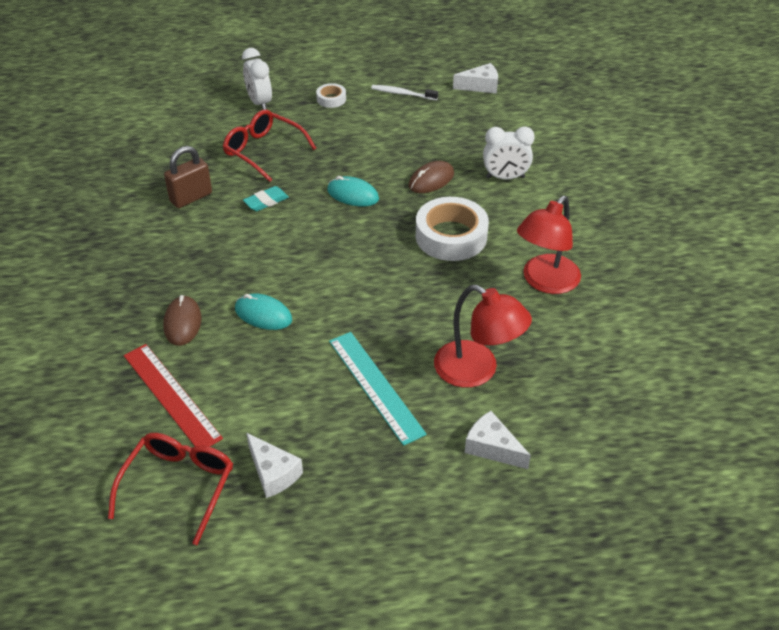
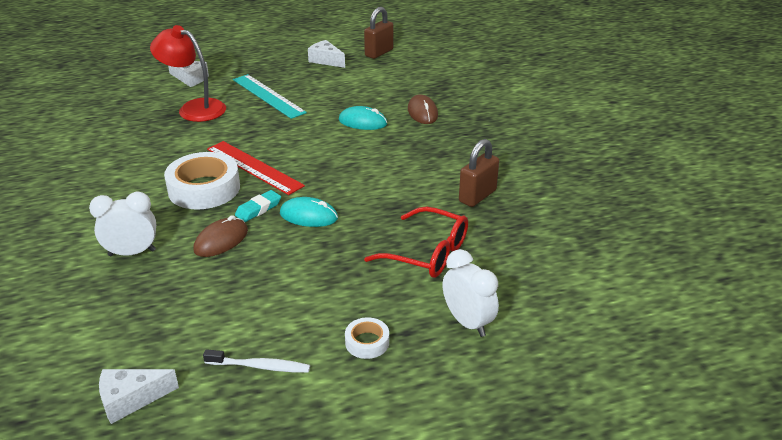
camera: 170 degrees right, 10 degrees down
(171, 396) = (406, 81): red ruler -> red ruler (254, 167)
(179, 485) = (379, 53): red glasses -> brown padlock
(266, 201) = (398, 200): turquoise eraser -> turquoise eraser (258, 209)
(545, 282) = (122, 163): red lamp -> none

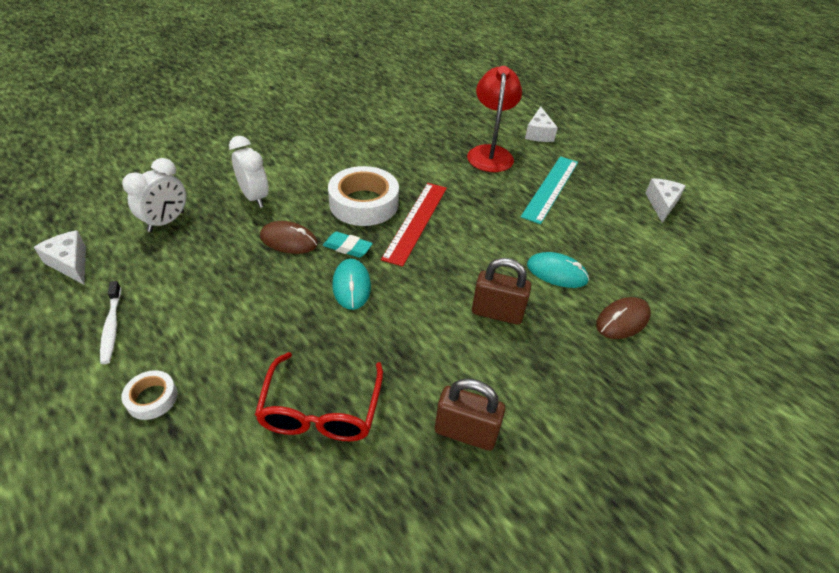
camera: 65 degrees right, 10 degrees up
(362, 122) = (556, 273): turquoise mouse -> turquoise mouse turned 60 degrees counterclockwise
(379, 53) = (726, 240): brown padlock -> brown padlock (497, 313)
(468, 322) = (197, 489): white clock -> white clock (166, 222)

